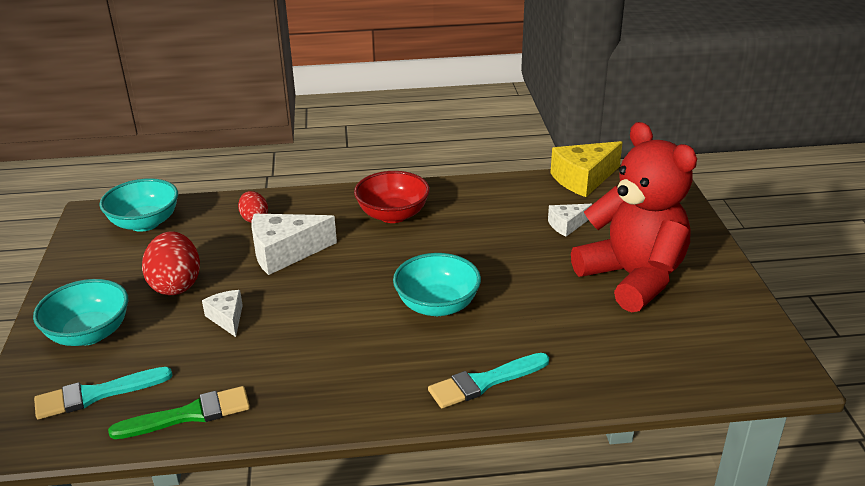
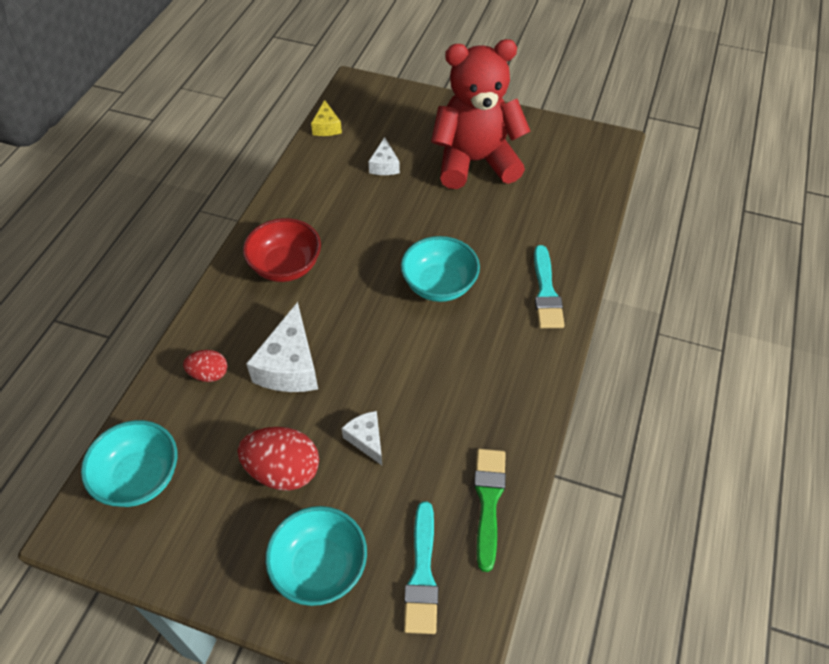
camera: 65 degrees left, 20 degrees up
(227, 318) = (366, 439): white cheese -> white cheese turned 60 degrees clockwise
(583, 179) = (326, 127): yellow cheese -> yellow cheese, size x0.55

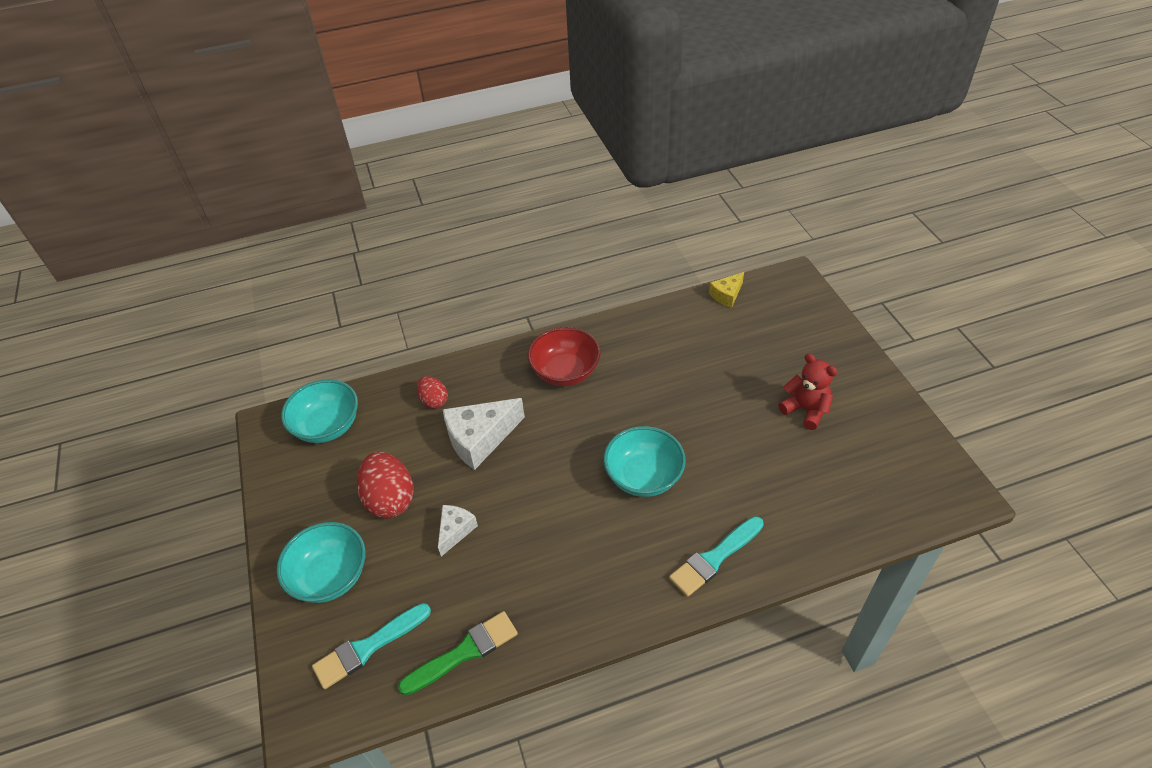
camera: 55 degrees right, 5 degrees down
(384, 165) = (729, 356): white cheese -> none
(475, 162) = (805, 410): red teddy bear -> red teddy bear, size x0.48

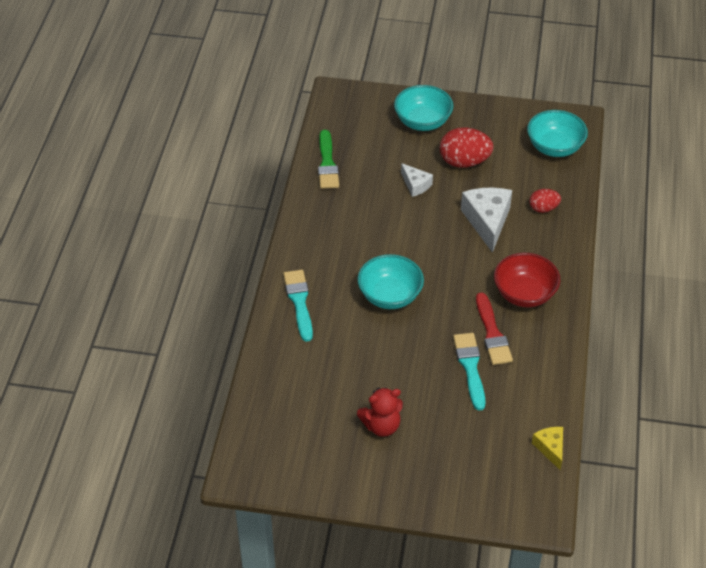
camera: 115 degrees right, 0 degrees up
(368, 647) = (361, 126): turquoise brush -> turquoise brush (470, 367)
(632, 376) = (492, 333): none -> red brush

